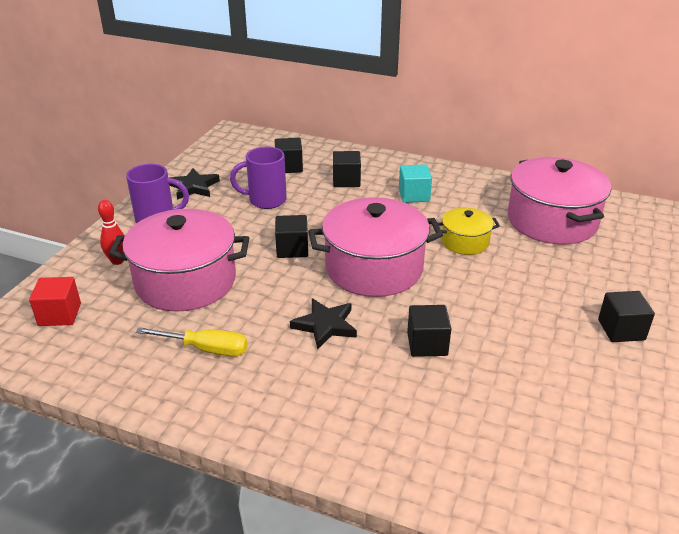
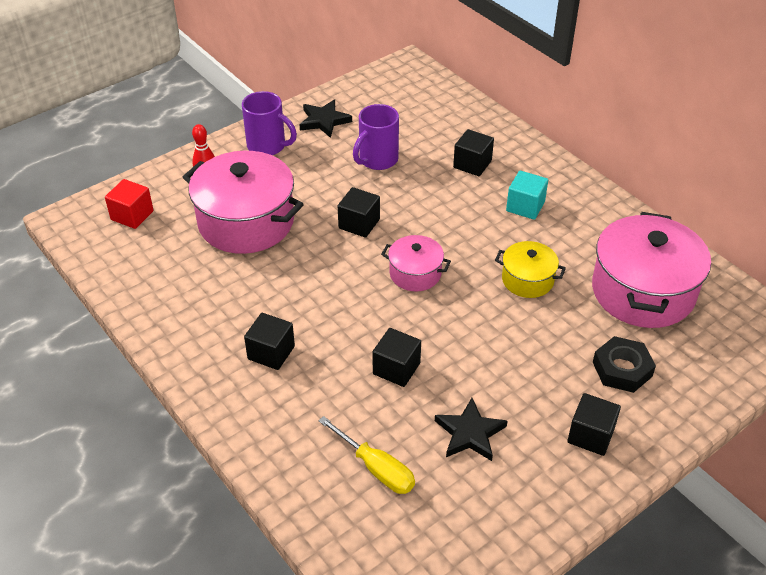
camera: 30 degrees right, 10 degrees up
(207, 349) = (217, 294): yellow screwdriver -> yellow screwdriver (377, 469)
(266, 200) = (377, 160): purple mug -> purple mug turned 75 degrees counterclockwise
(289, 167) = (430, 127): black cube -> black cube (271, 352)
(325, 325) = (325, 313): black star -> black star (469, 433)
(374, 268) = (415, 273): pink pot -> pink pot, size x0.51
(593, 276) = (622, 369): none -> black nut

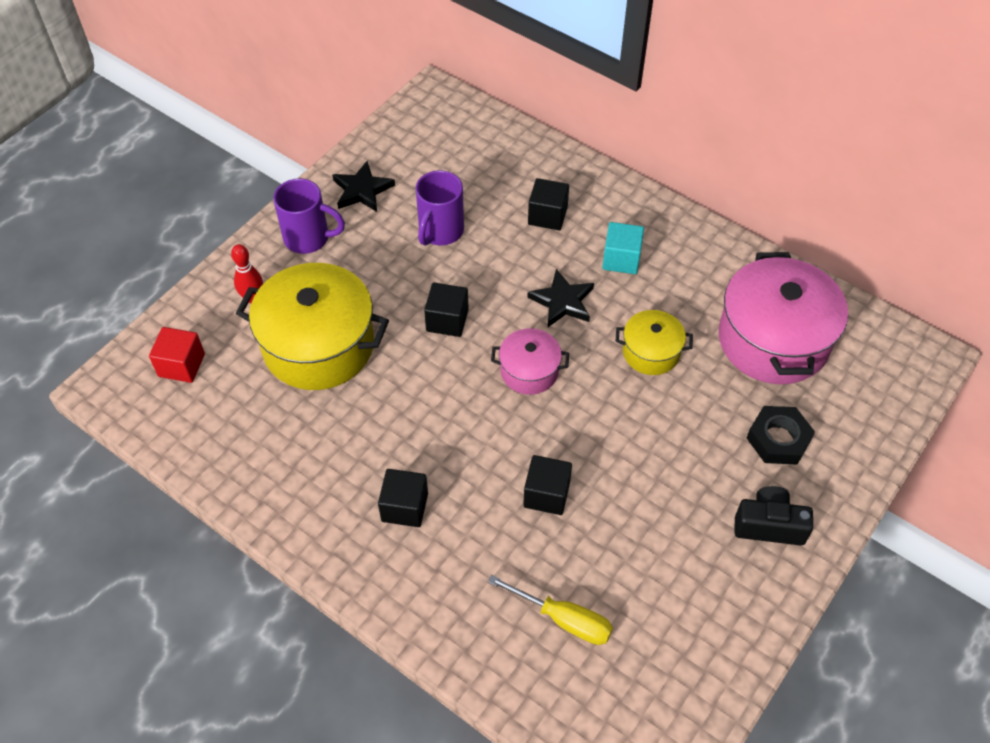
camera: 15 degrees left, 10 degrees up
(246, 222) = (318, 345): pink pot -> yellow pot
(469, 433) = (647, 553): black star -> black star (562, 301)
(590, 435) = (769, 525): black cube -> black camera

